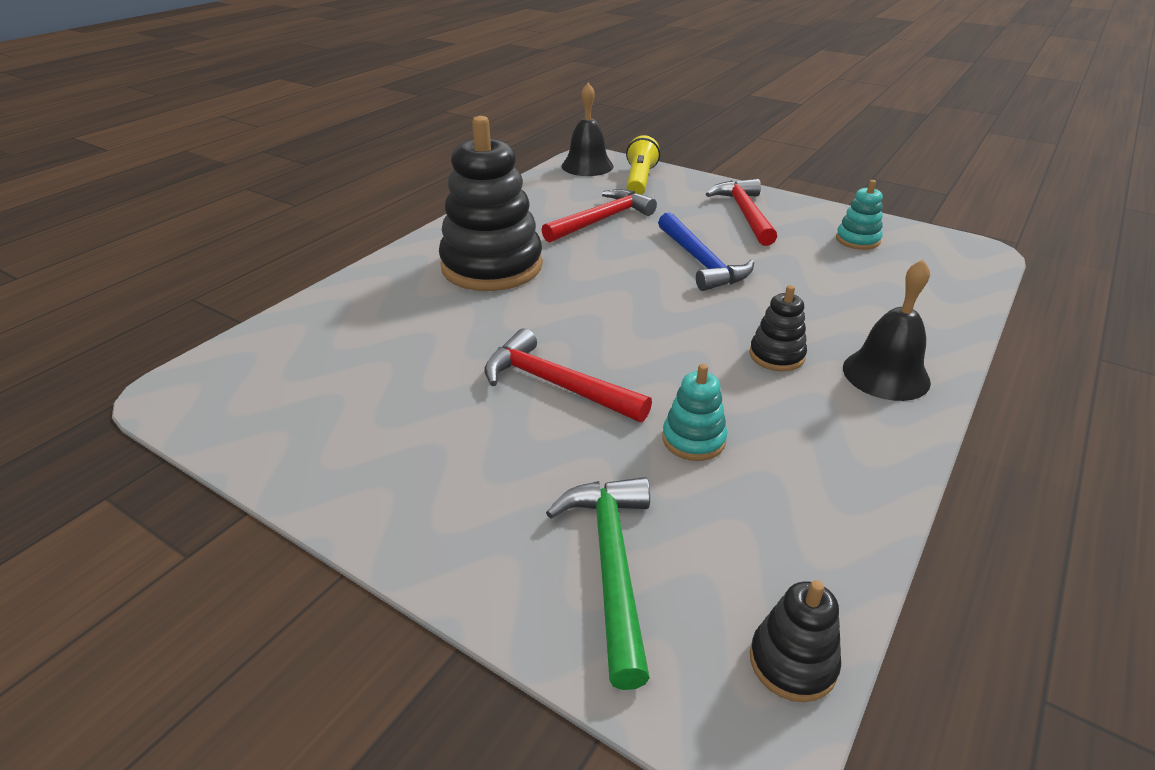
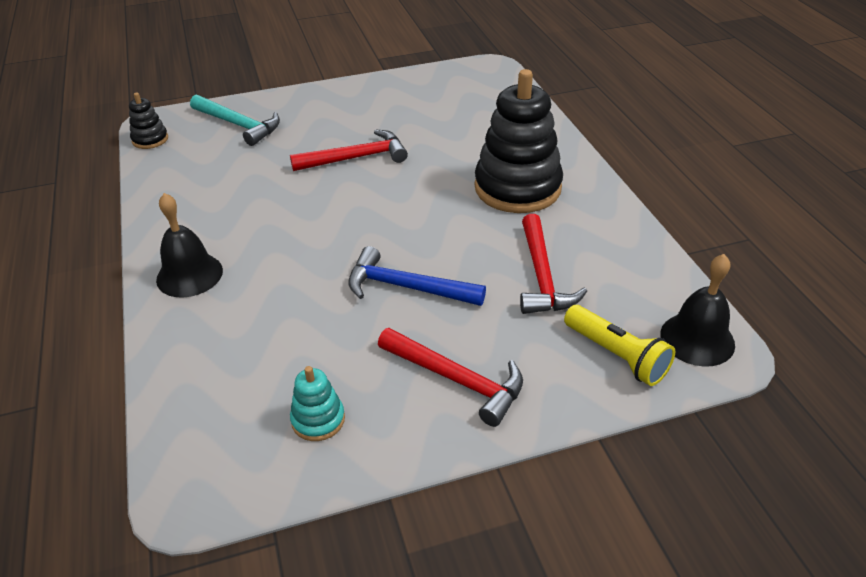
camera: 130 degrees right, 5 degrees up
(611, 566) = (239, 125): green hammer -> turquoise hammer
(693, 439) = (259, 176): turquoise stacking toy -> none
(776, 355) = (266, 245): black stacking toy -> none

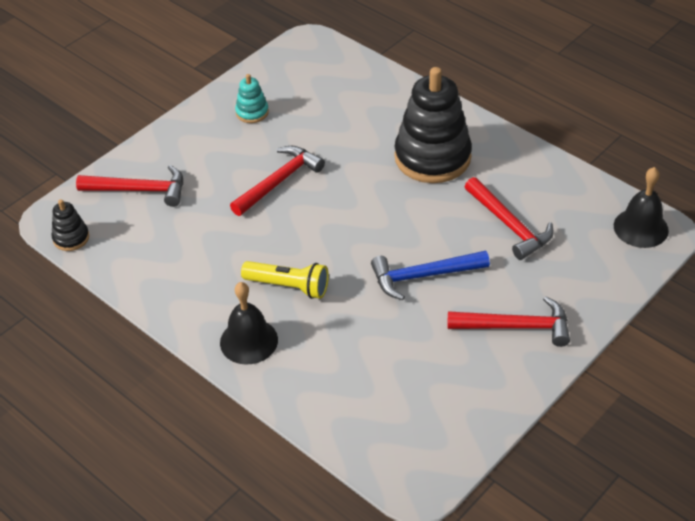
camera: 30 degrees left, 5 degrees up
(239, 125) = (139, 190): turquoise hammer -> red hammer
(318, 420) = (451, 396): turquoise stacking toy -> turquoise stacking toy (252, 112)
(616, 355) = (601, 262): yellow flashlight -> yellow flashlight (288, 286)

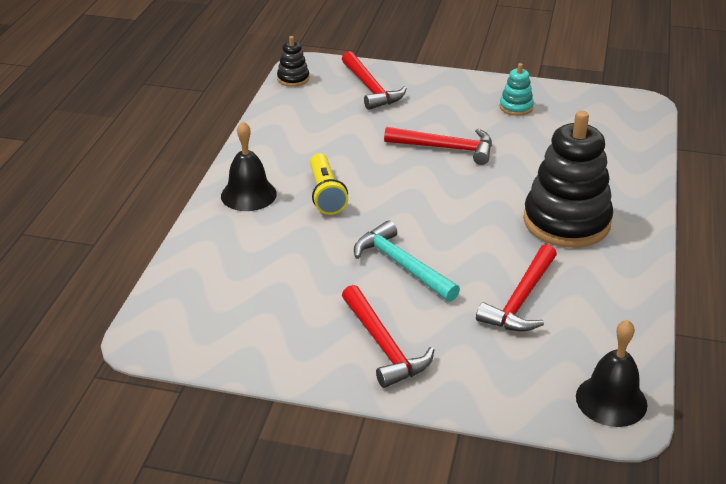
camera: 60 degrees right, 10 degrees down
(423, 276) = (401, 265): blue hammer -> turquoise hammer

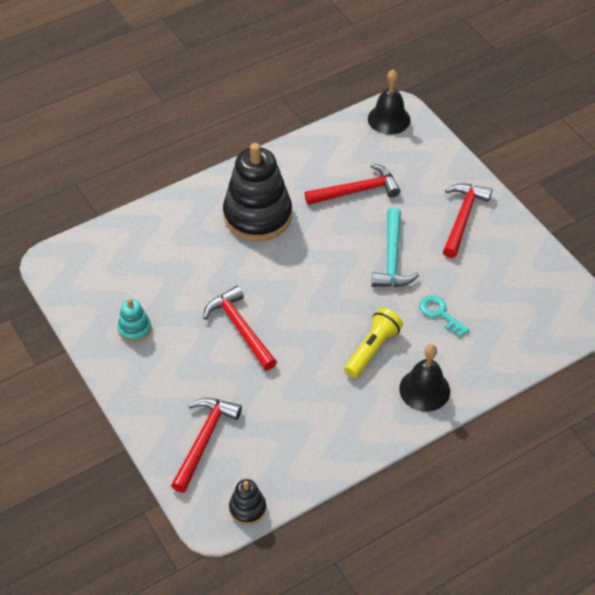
camera: 135 degrees left, 15 degrees up
(300, 250) = (440, 314): none -> turquoise key

